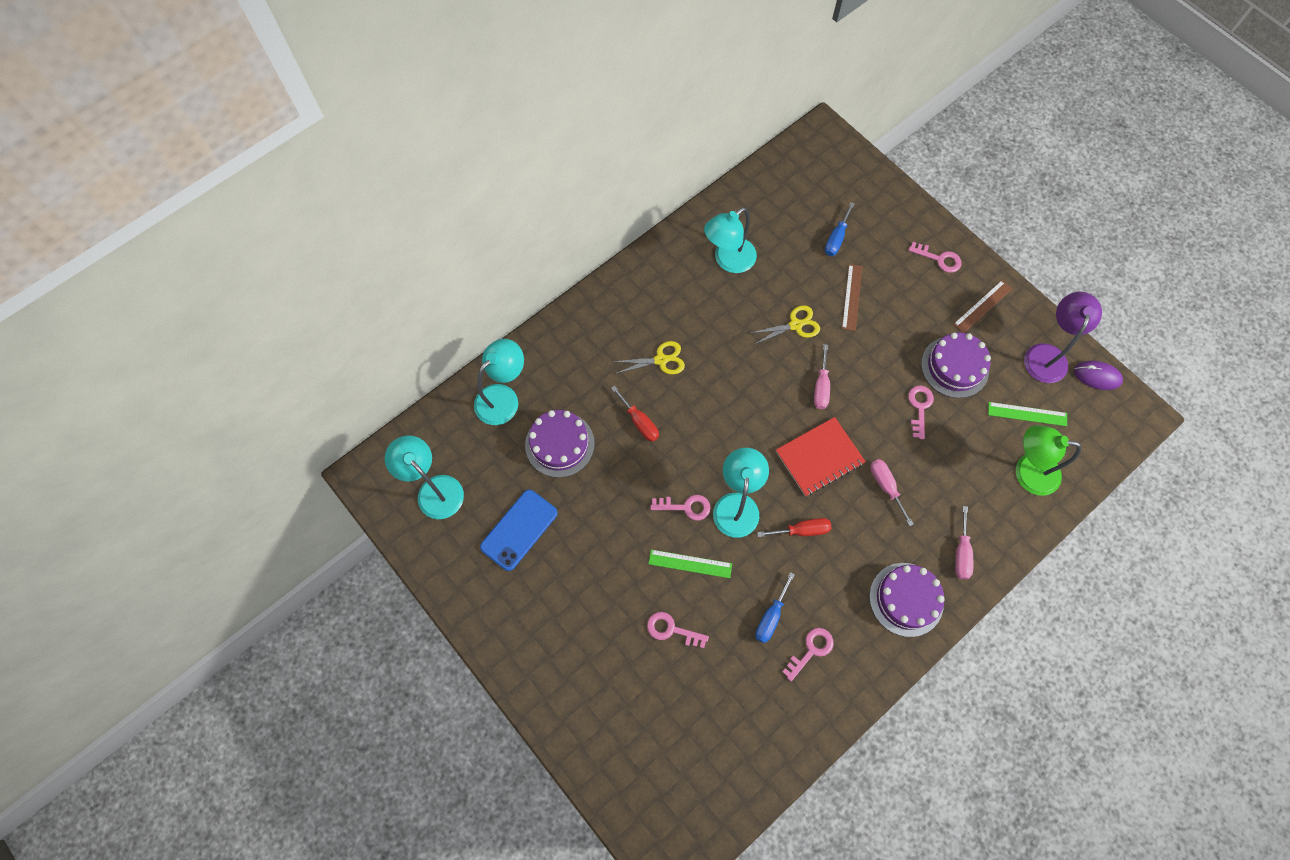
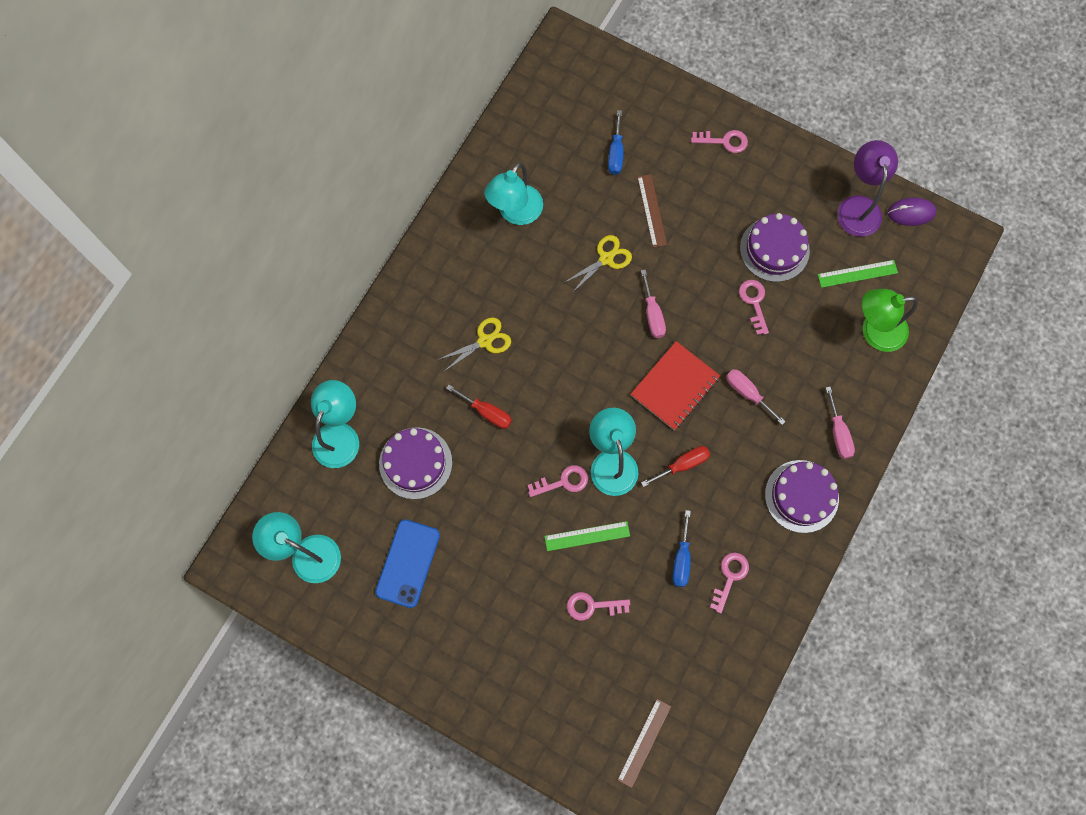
camera: 20 degrees left, 5 degrees up
(982, 306) = (781, 177): brown ruler -> brown ruler (644, 742)

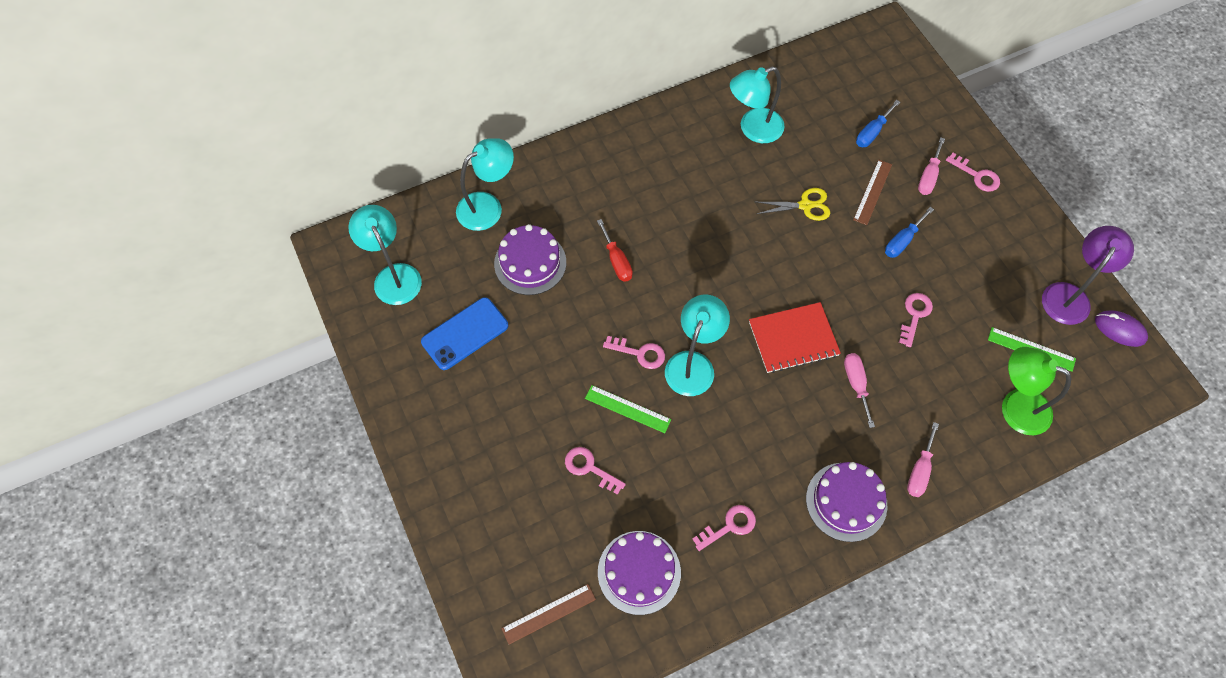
camera: 35 degrees right, 10 degrees down
(485, 341) = (656, 207): yellow scissors -> none
(652, 314) = (815, 271): pink screwdriver -> pink screwdriver (928, 176)
(681, 559) = (696, 482): blue screwdriver -> blue screwdriver (902, 241)
(682, 465) = (754, 405): red screwdriver -> none
(774, 249) = (964, 284): purple cake -> purple cake (639, 572)

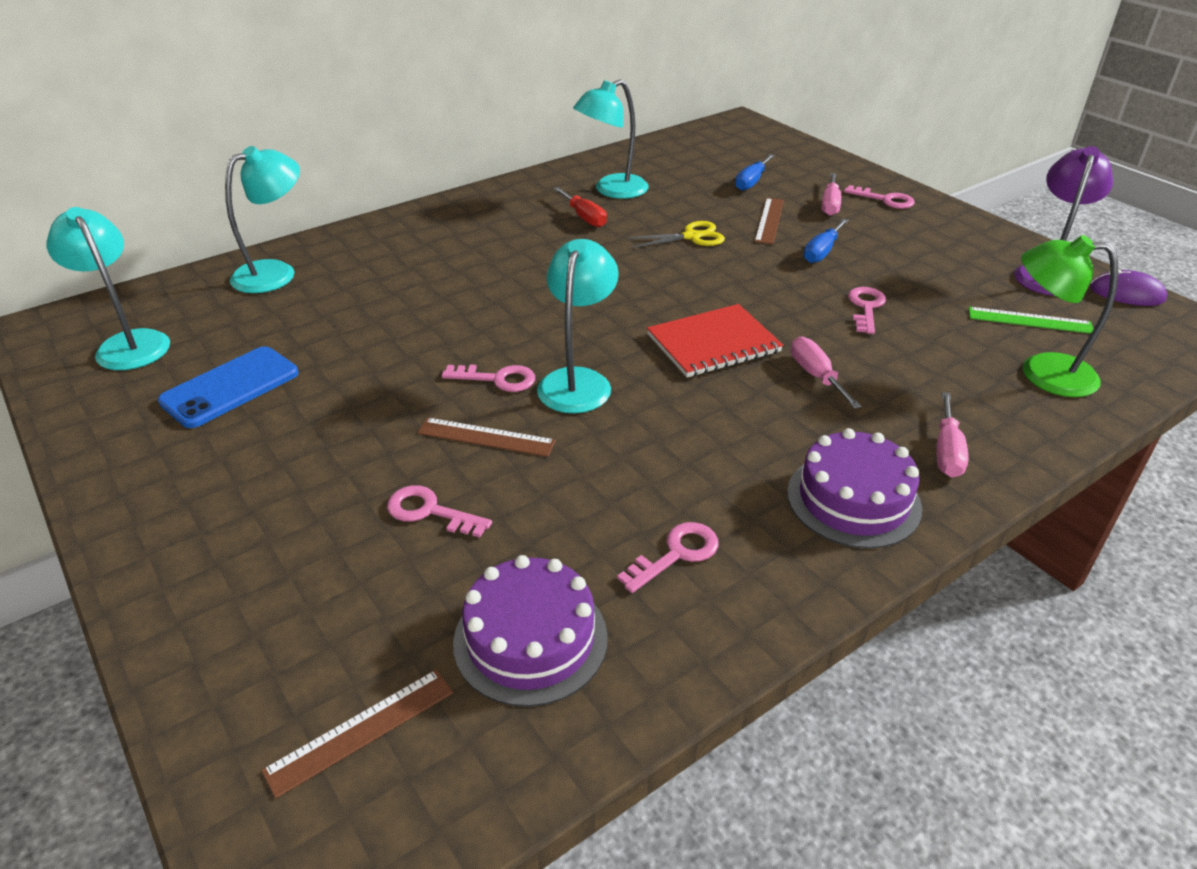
camera: 10 degrees left, 25 degrees down
(530, 263) = (333, 313): purple cake -> none
(617, 261) = (455, 300): red screwdriver -> red screwdriver (584, 217)
(628, 409) = (486, 437): green ruler -> brown ruler

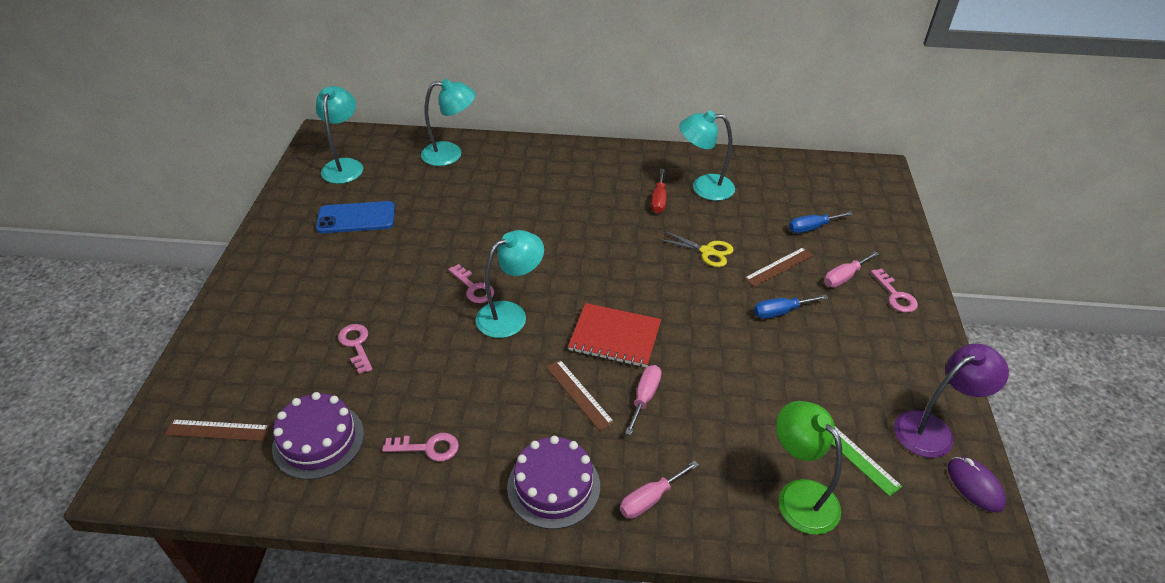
camera: 40 degrees right, 5 degrees up
(486, 437) = (427, 320): brown ruler -> brown ruler (579, 394)
(865, 307) = (748, 371): pink key -> none

